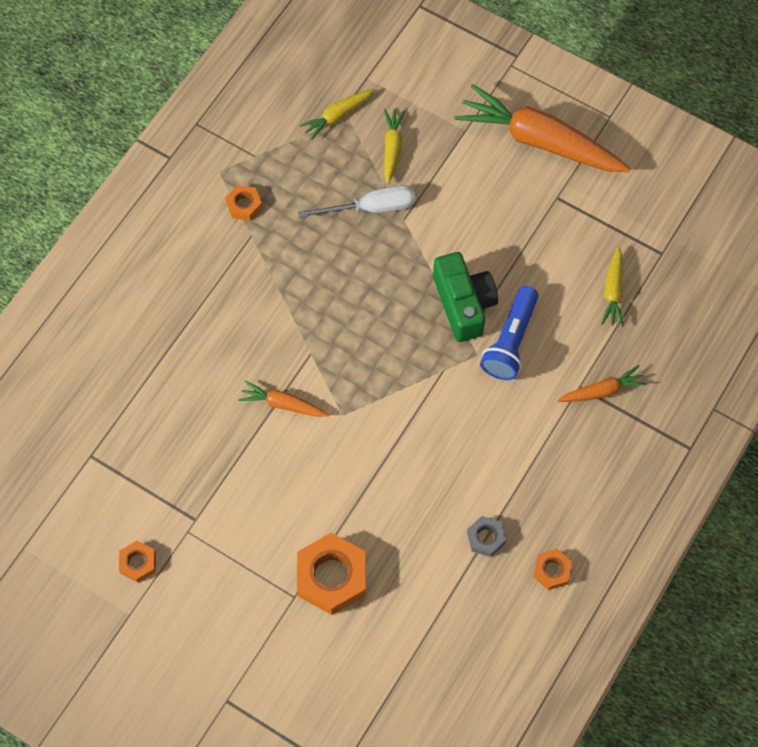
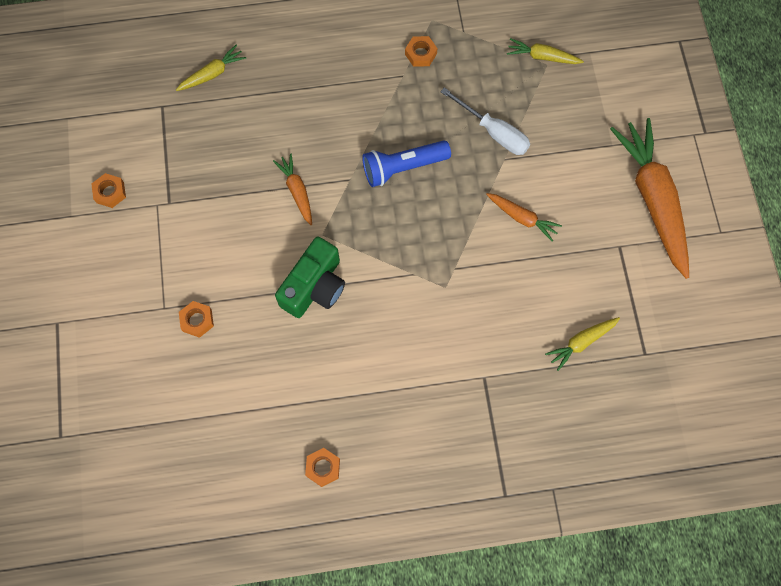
camera: 50 degrees right, 5 degrees up
(331, 577) = (197, 320): orange nut -> orange nut, size x0.52
(392, 148) = (551, 109): yellow carrot -> yellow carrot (212, 74)
(463, 304) = (476, 248): green camera -> green camera (314, 287)
(486, 538) = (310, 401): grey nut -> none
(510, 341) = (476, 301): blue flashlight -> blue flashlight (403, 167)
(602, 391) = (494, 395): orange carrot -> orange carrot (522, 218)

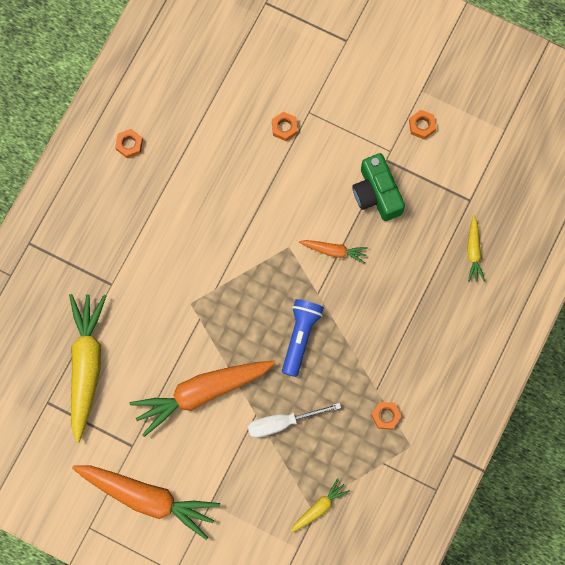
camera: 125 degrees right, 5 degrees up
(314, 287) = (254, 217): green camera -> green camera (376, 193)
(522, 218) = (202, 393): orange carrot -> orange carrot, size x2.12
(581, 342) = (86, 365): yellow carrot -> yellow carrot, size x2.12

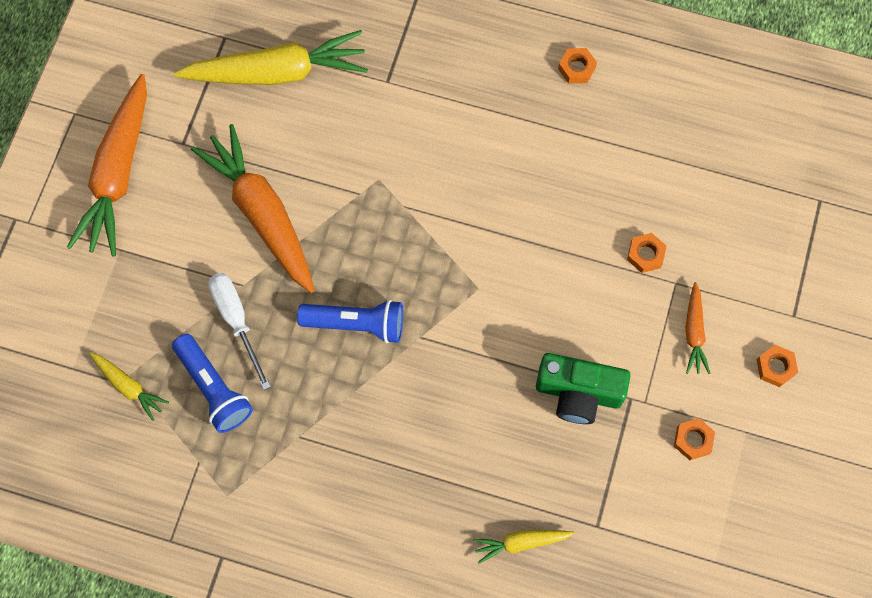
camera: 80 degrees right, 5 degrees down
(331, 446) = (213, 389): none -> blue flashlight
(334, 251) = (484, 348): orange carrot -> orange carrot (694, 332)
(376, 193) = (578, 393): green camera -> green camera turned 135 degrees counterclockwise
(386, 416) = (264, 455): orange nut -> orange nut (775, 367)

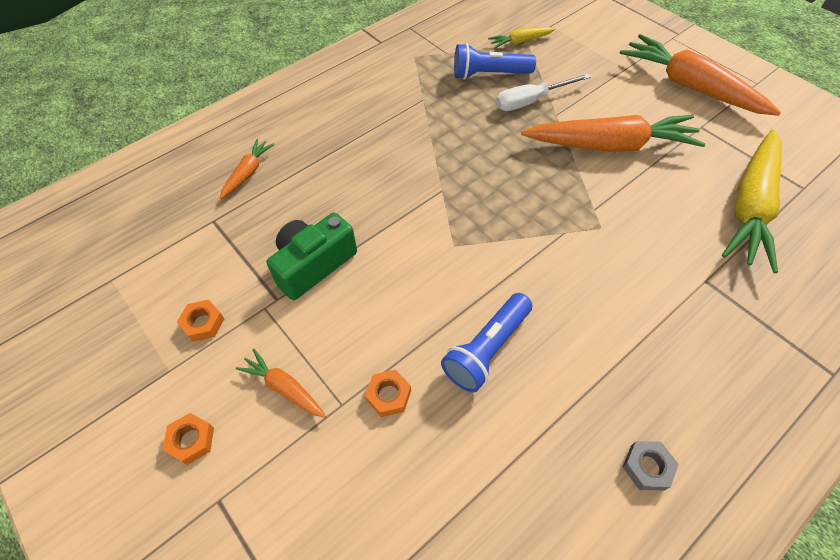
camera: 125 degrees right, 15 degrees down
(236, 320) = (530, 101): white screwdriver -> white screwdriver turned 150 degrees clockwise
(356, 324) = (480, 159): blue flashlight -> blue flashlight (487, 349)
(521, 542) = (248, 173): yellow carrot -> orange carrot
(576, 68) = (647, 467): orange nut -> grey nut

